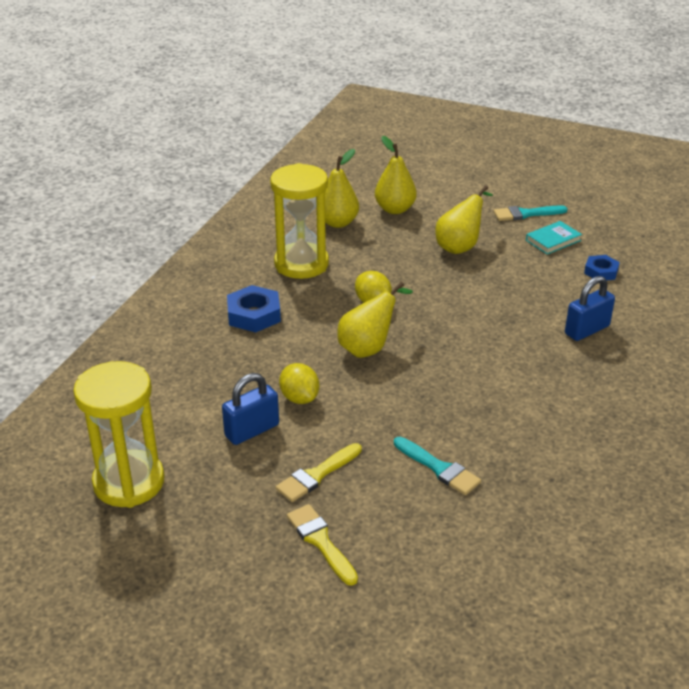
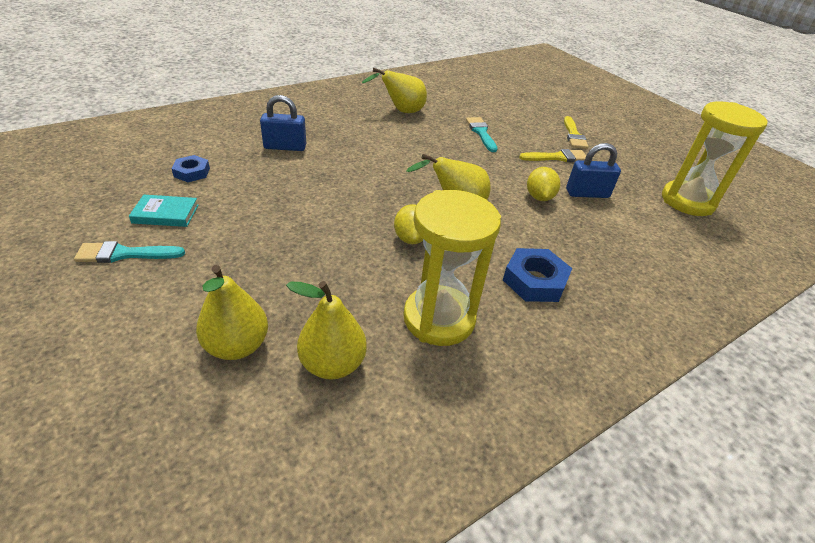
camera: 150 degrees left, 5 degrees up
(460, 246) = (253, 252): yellow pear -> yellow pear (401, 111)
(526, 214) = (125, 254): turquoise brush -> turquoise brush turned 150 degrees clockwise

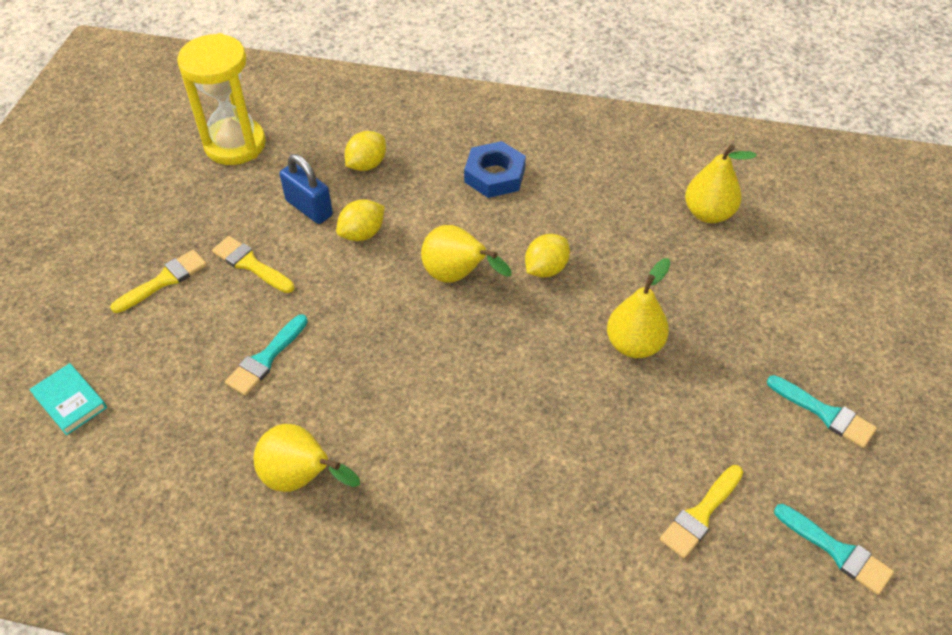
camera: 130 degrees left, 10 degrees up
(92, 191) = (837, 551): none -> turquoise brush
(165, 214) = (764, 450): turquoise book -> turquoise book (70, 401)
(192, 172) = (700, 514): blue nut -> yellow brush
(237, 346) = (767, 264): yellow pear -> yellow pear (634, 344)
(285, 147) = (547, 496): blue padlock -> none
(439, 318) = (604, 196): yellow hourglass -> none
(612, 235) = (367, 164): none -> yellow lemon

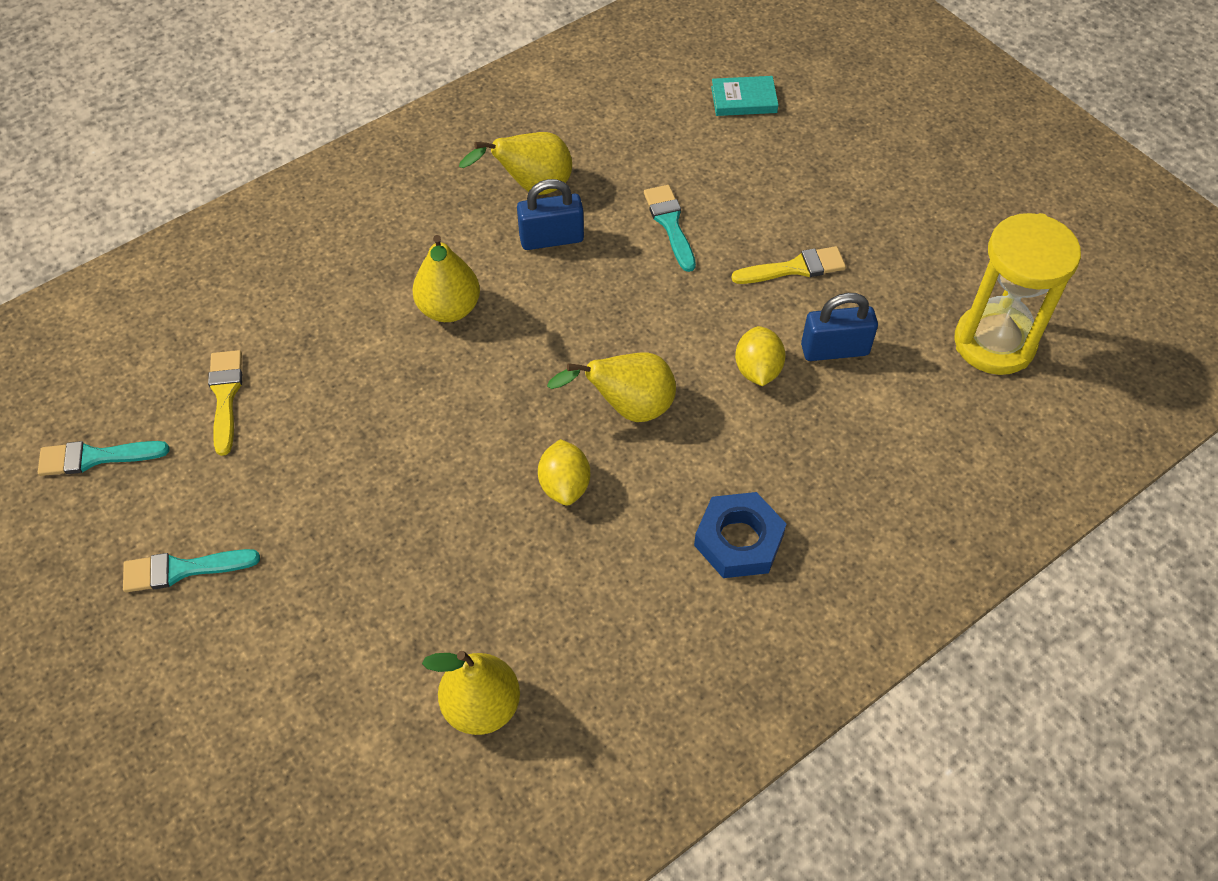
camera: 130 degrees right, 5 degrees up
(164, 280) = (830, 203): yellow brush -> none
(348, 422) = (551, 239): none -> blue padlock
(367, 164) = (861, 435): yellow lemon -> none
(634, 344) = (408, 484): yellow pear -> yellow pear (449, 309)

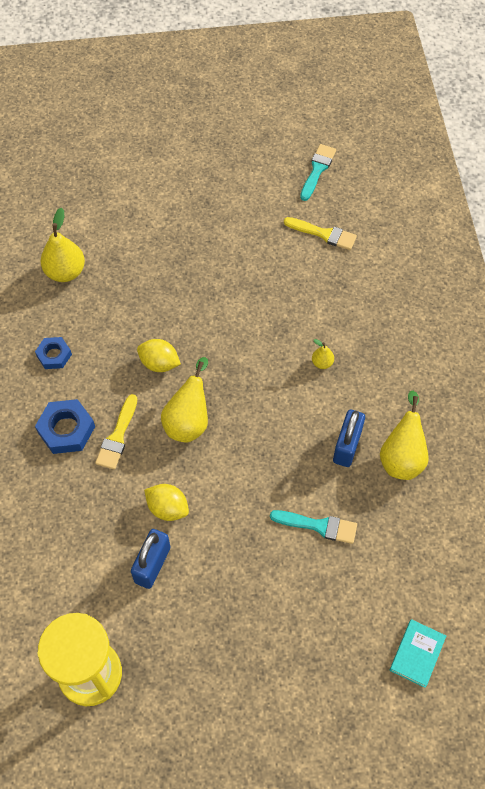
camera: 120 degrees right, 5 degrees up
(182, 570) = (224, 184): turquoise brush -> none
(449, 309) = (322, 363): yellow pear -> yellow pear, size x0.50
(638, 628) = (54, 355): none -> blue nut
(795, 268) = (232, 583): yellow brush -> yellow brush (117, 436)

